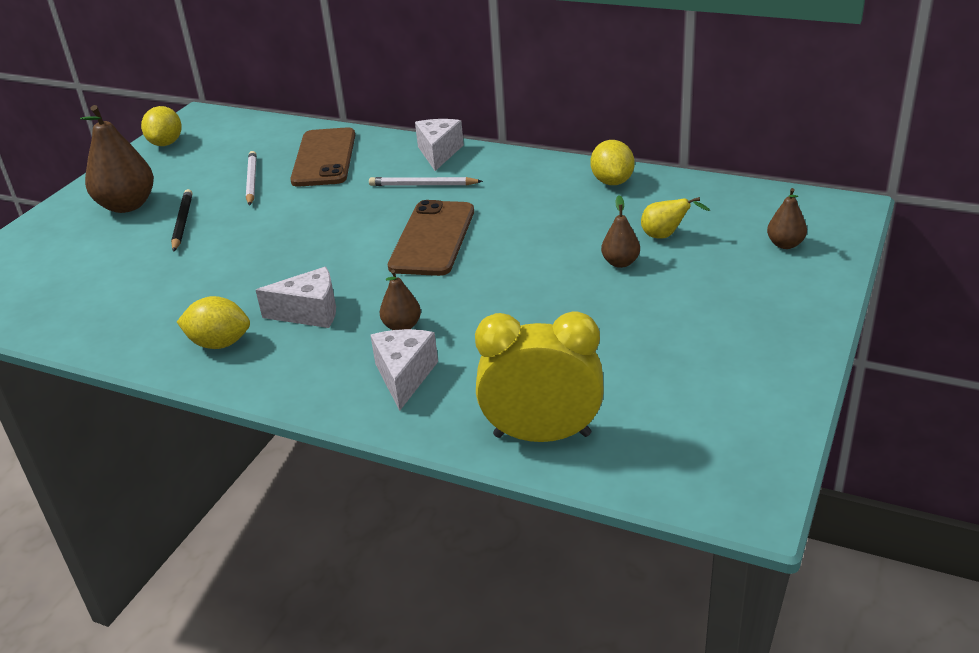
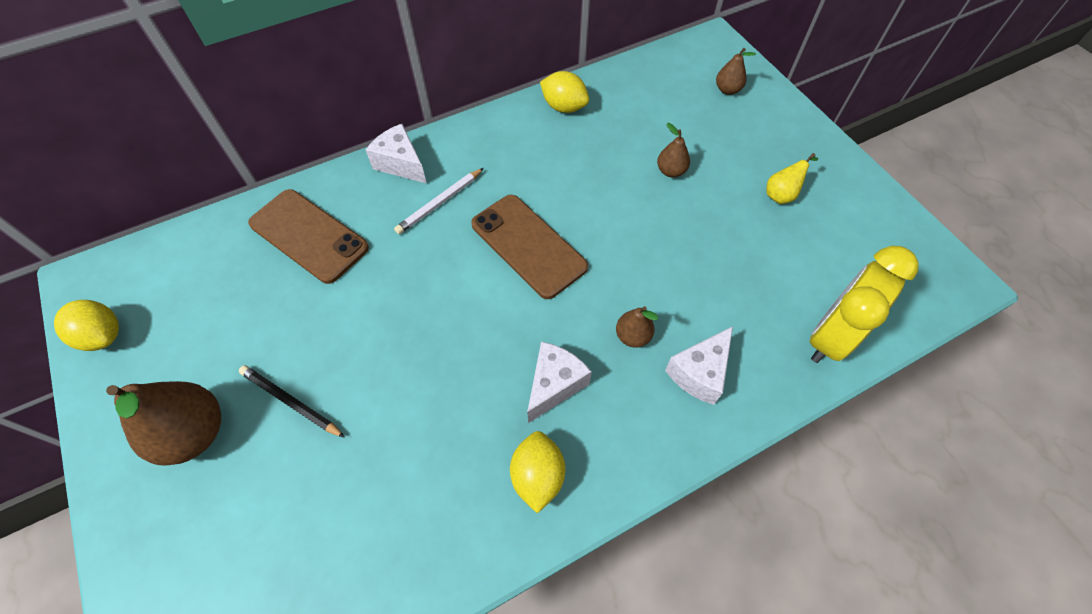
camera: 55 degrees left, 25 degrees up
(219, 343) = (537, 476): yellow lemon -> yellow lemon turned 45 degrees counterclockwise
(251, 181) = (280, 308): white pencil -> none
(404, 376) = (699, 373): white cheese -> white cheese turned 90 degrees counterclockwise
(665, 236) = (661, 130): yellow pear -> yellow pear (781, 194)

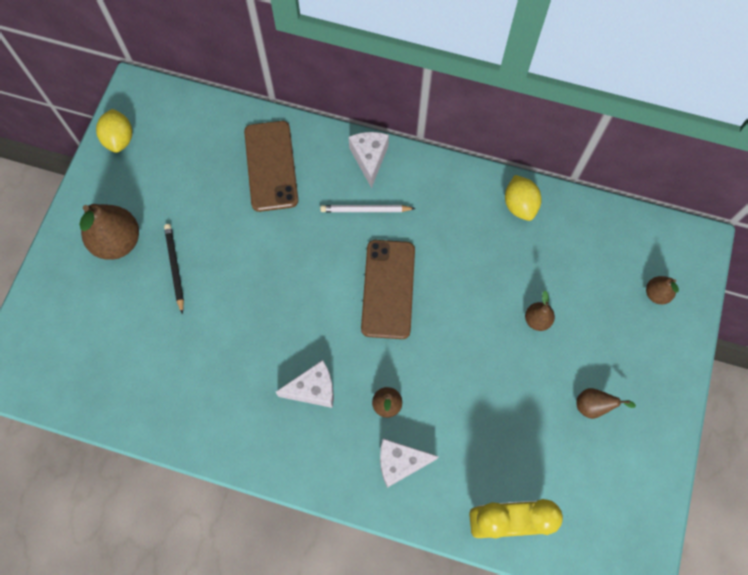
camera: 45 degrees right, 10 degrees up
(537, 476) = (254, 429): yellow lemon -> none
(781, 194) = (593, 406): yellow pear -> brown pear

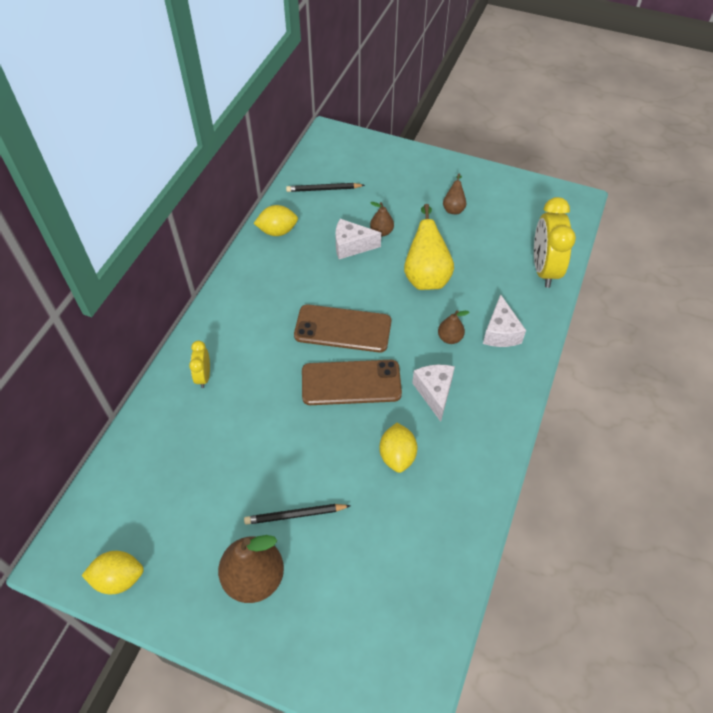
camera: 85 degrees left, 15 degrees down
(237, 355) = (397, 456): none -> yellow lemon
(271, 166) = (194, 418): brown phone -> brown phone (351, 383)
(318, 165) = (204, 376): none -> yellow clock
(365, 210) = (260, 340): white pencil -> none
(369, 159) = (207, 333): white cheese -> white cheese (351, 246)
(475, 375) = (426, 275): none -> yellow pear
(597, 247) = (323, 189): none -> black pencil
(656, 294) = (367, 162): brown pear -> none

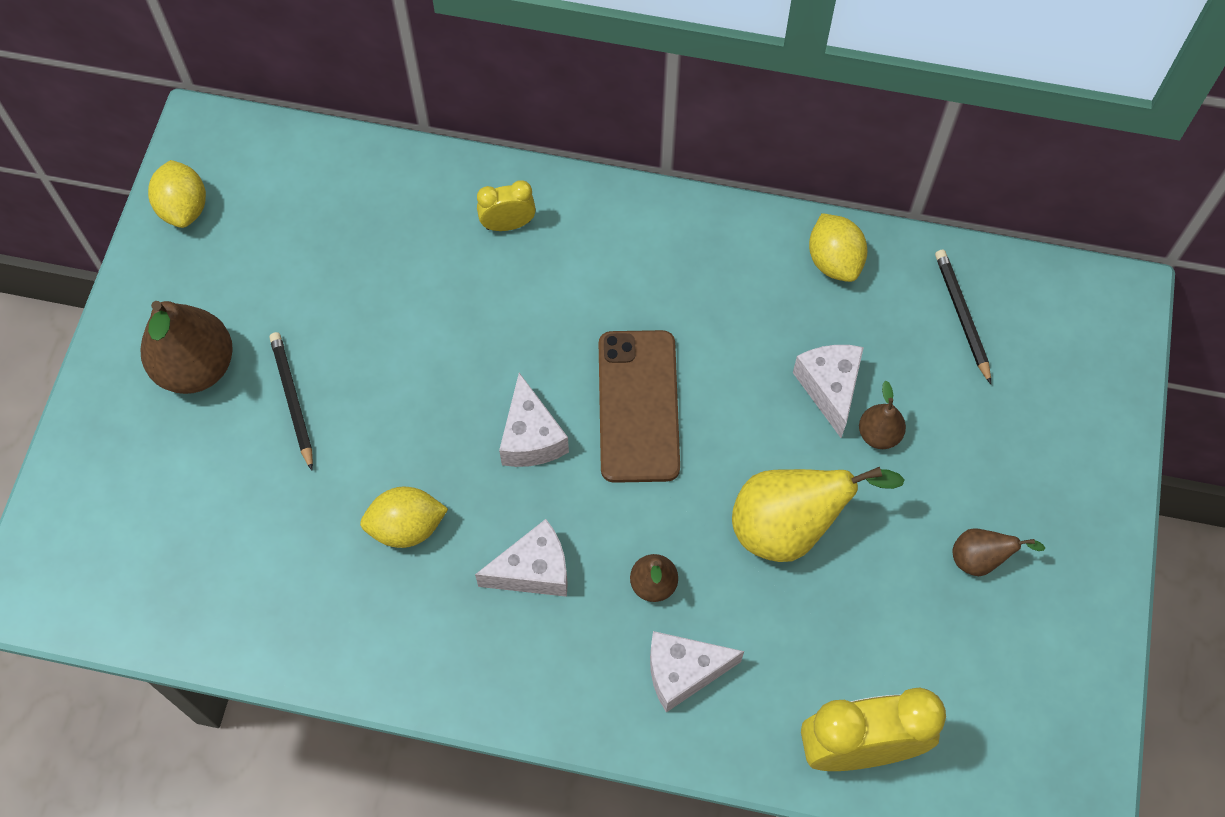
camera: 80 degrees right, 10 degrees up
(351, 383) = (531, 437): brown phone -> white cheese

